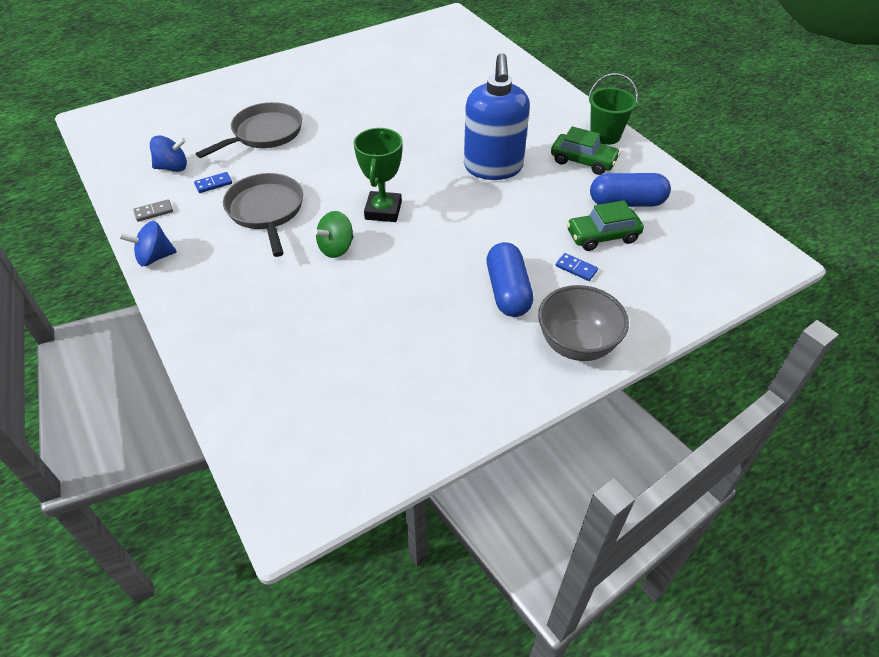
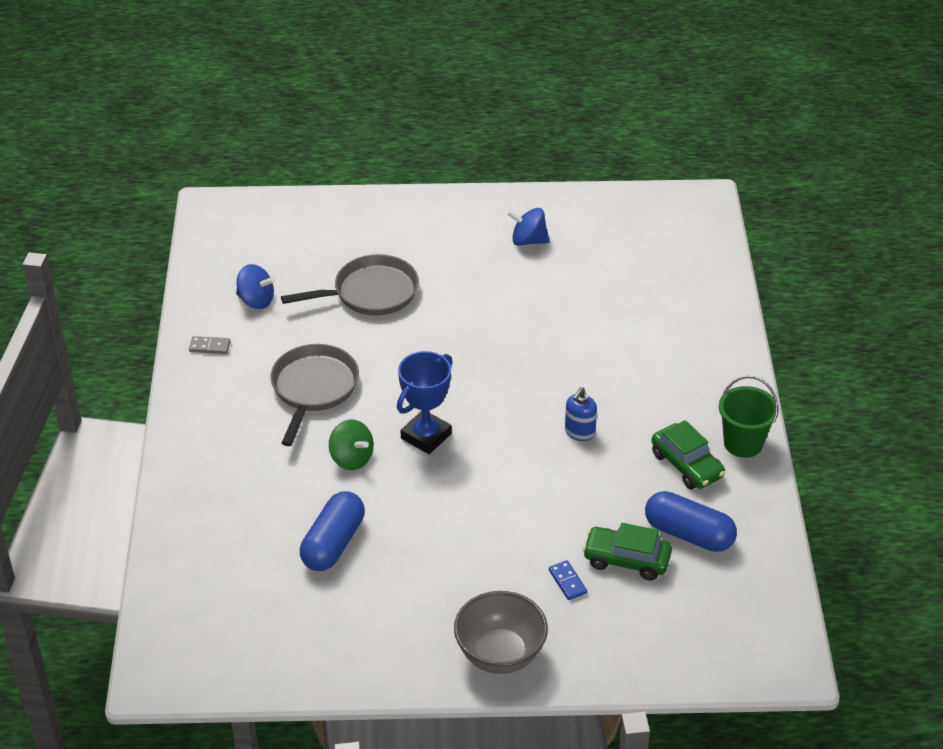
camera: 30 degrees right, 5 degrees down
(154, 257) = (183, 398): blue spinning top -> blue spinning top (528, 241)
(213, 184) = (283, 336): blue domino -> none
(336, 248) = (351, 458): green spinning top -> green spinning top turned 120 degrees counterclockwise
(383, 210) = (426, 436): green trophy -> blue trophy
(493, 168) = (579, 432): blue soap dispenser -> blue soap dispenser, size x0.44
(507, 291) = (479, 575): blue capsule -> blue capsule (333, 543)

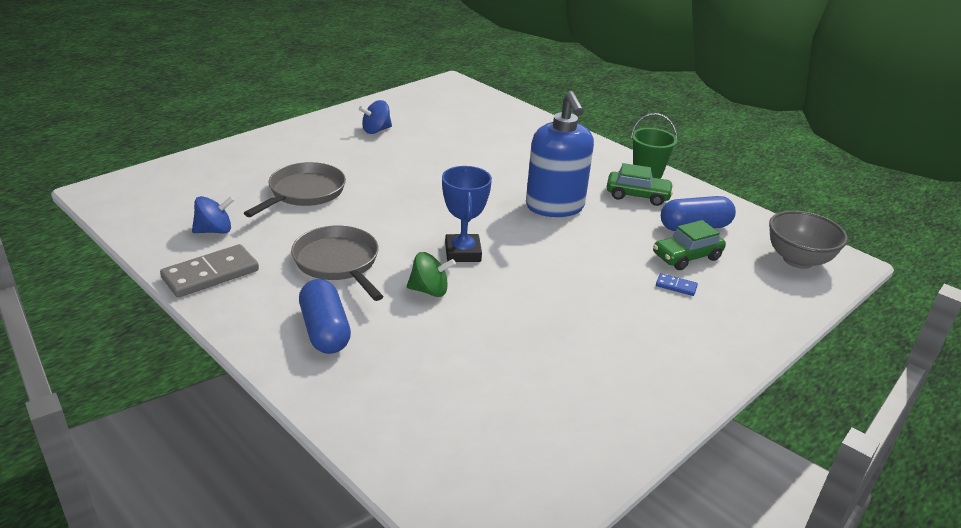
camera: 45 degrees left, 10 degrees down
(210, 346) = (210, 274): grey domino -> grey domino, size x2.14
(333, 543) = (495, 350): blue capsule -> blue capsule (325, 331)
(500, 655) = (709, 351): grey bowl -> grey bowl (798, 260)
(579, 432) = (555, 207): blue soap dispenser -> blue soap dispenser, size x2.28

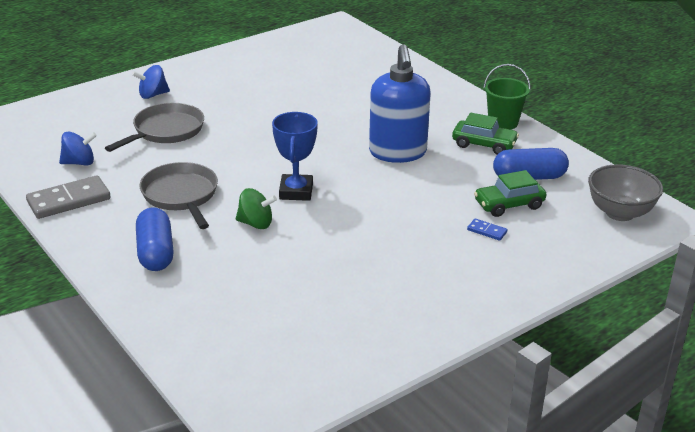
camera: 10 degrees right, 0 degrees up
(376, 130) = (248, 72): blue spinning top -> blue spinning top (152, 95)

